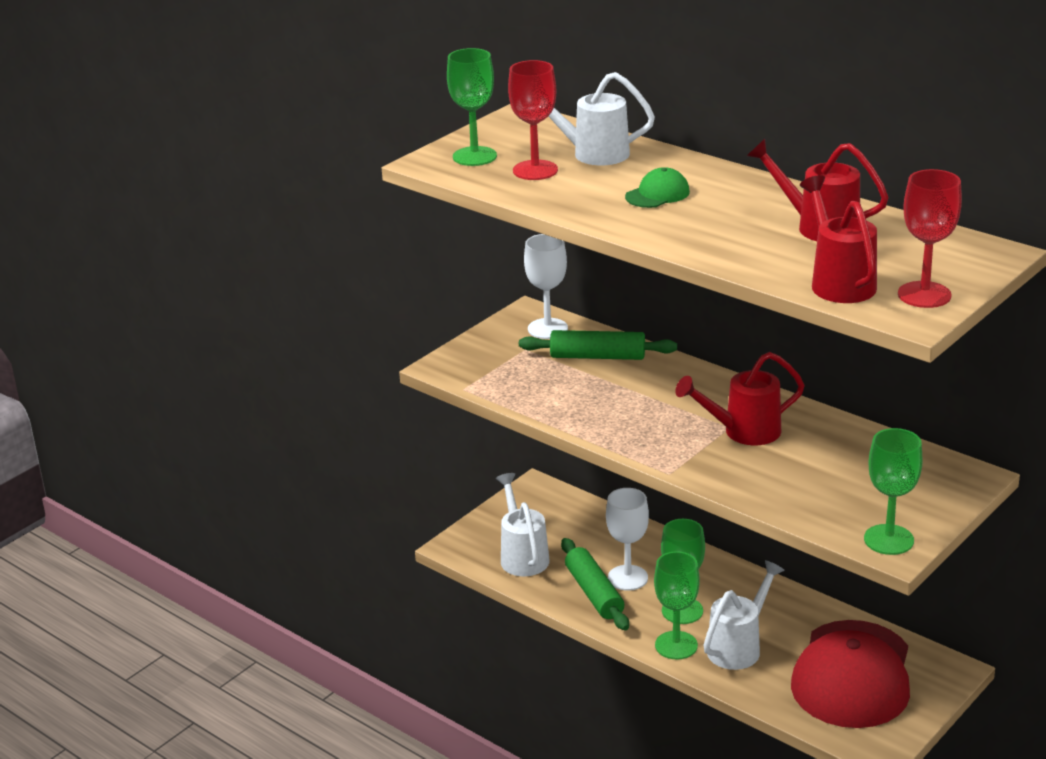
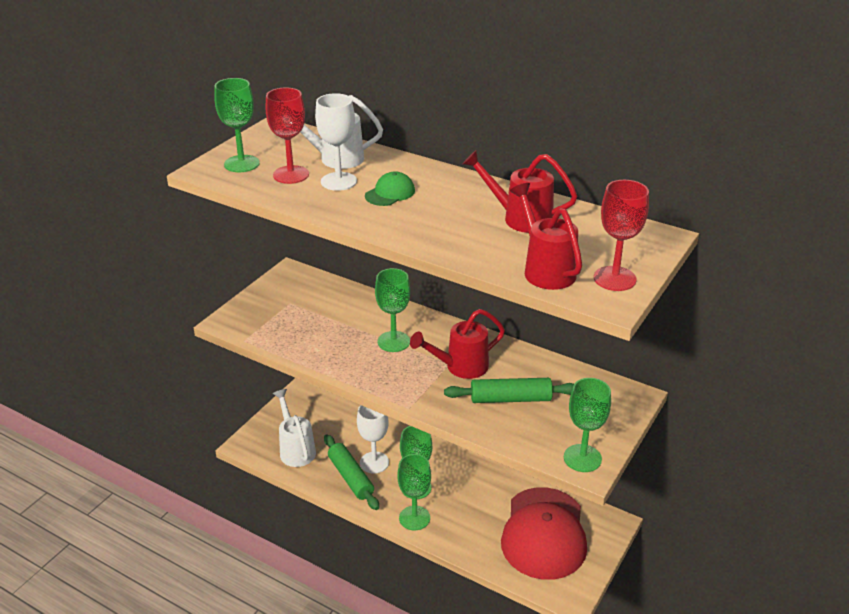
camera: 10 degrees left, 5 degrees up
(547, 329) = (305, 285): white goblet -> white goblet (338, 181)
(597, 356) = (345, 307): green rolling pin -> green rolling pin (510, 399)
(658, 399) = (393, 341): none -> green goblet
(739, 647) = (460, 516): white watering can -> none

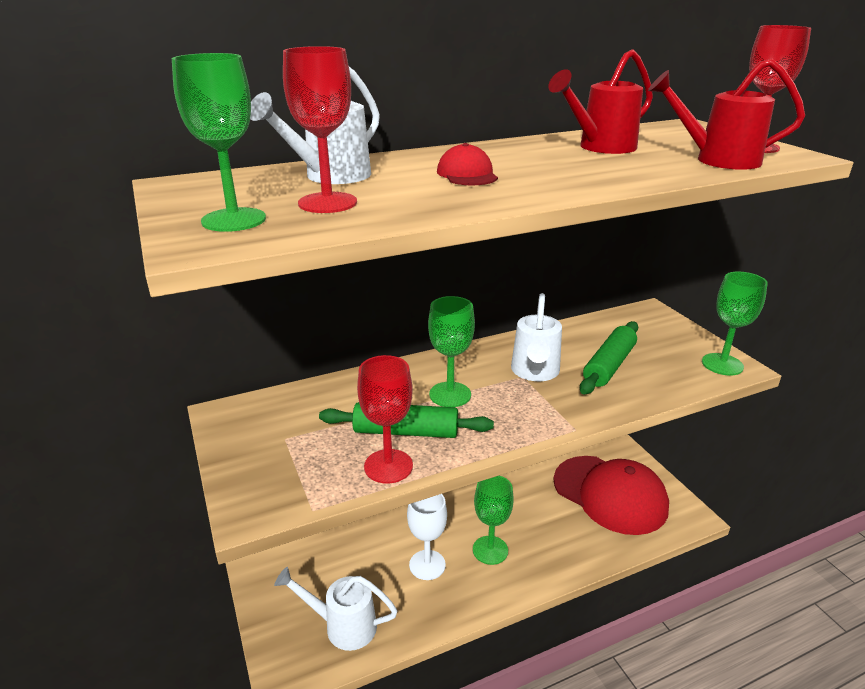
camera: 55 degrees left, 5 degrees down
(300, 349) = (388, 466): none -> red goblet
(338, 181) = (394, 187): white goblet -> none
(350, 477) = (432, 596): green rolling pin -> green rolling pin (406, 432)
(390, 193) = (467, 174): green cap -> red cap
(414, 518) = (531, 573): green goblet -> none
(460, 367) = (534, 372): red watering can -> white watering can

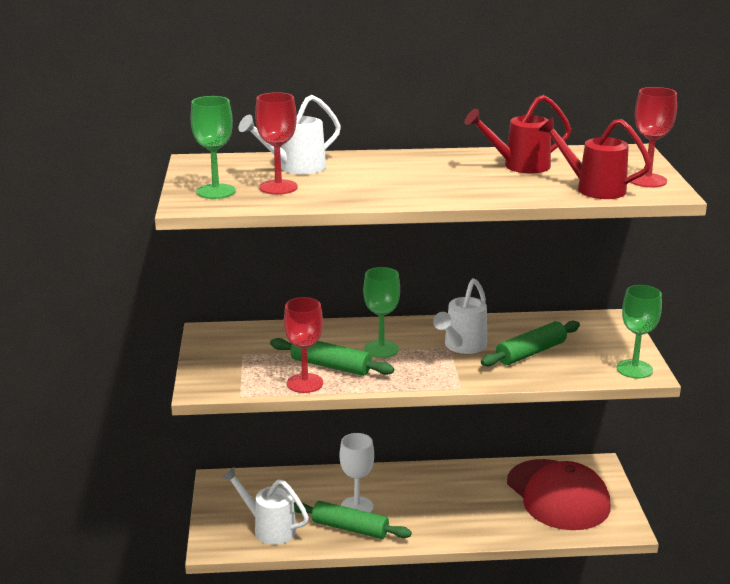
camera: 20 degrees right, 5 degrees down
(433, 597) = (350, 528): none -> green rolling pin
(467, 174) = (389, 177): red cap -> none
(490, 550) = (417, 509): green goblet -> none

